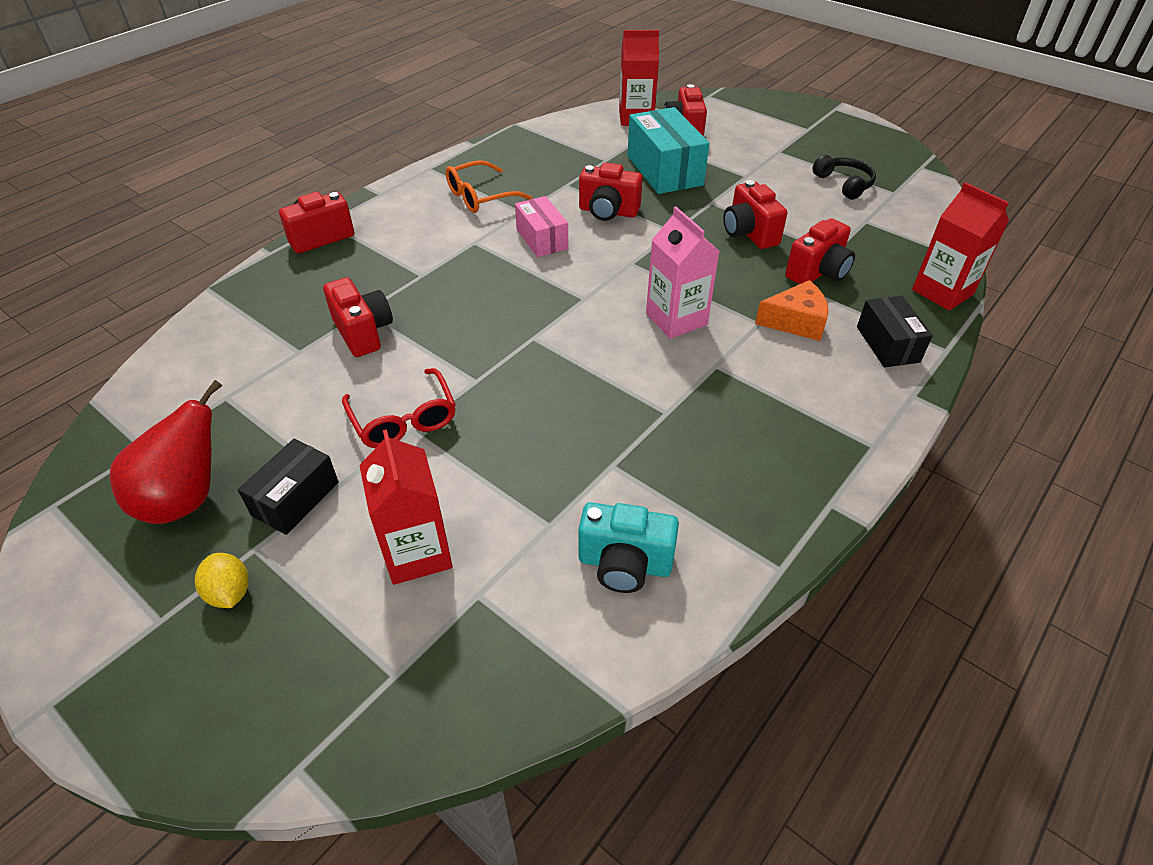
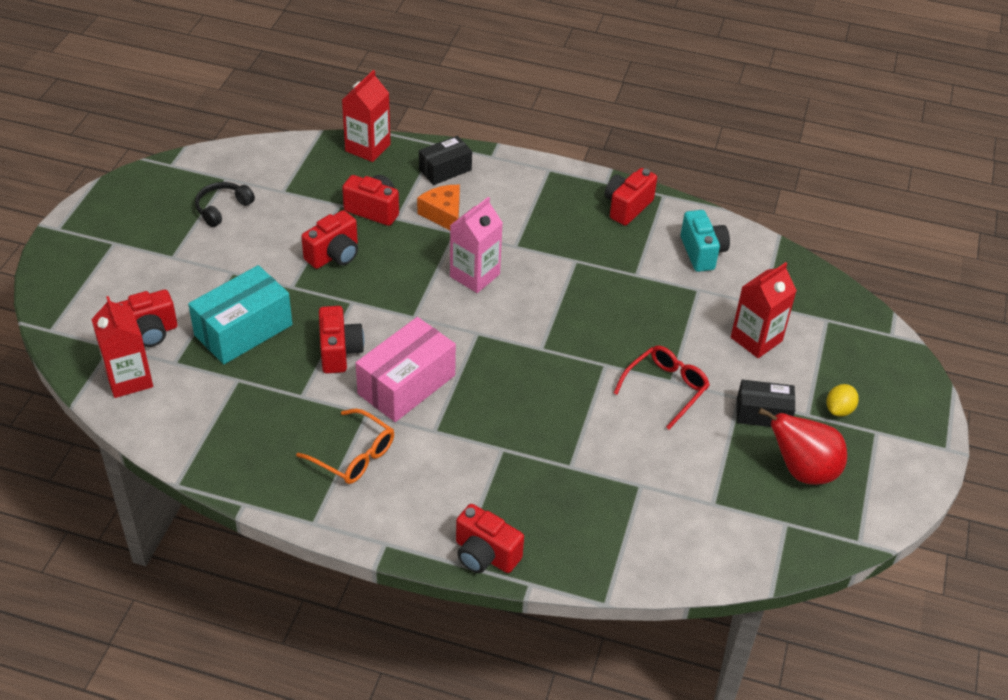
camera: 115 degrees left, 0 degrees up
(363, 332) = (595, 454): red camera -> red camera (627, 207)
(542, 239) = (406, 384): pink box -> pink box, size x1.64

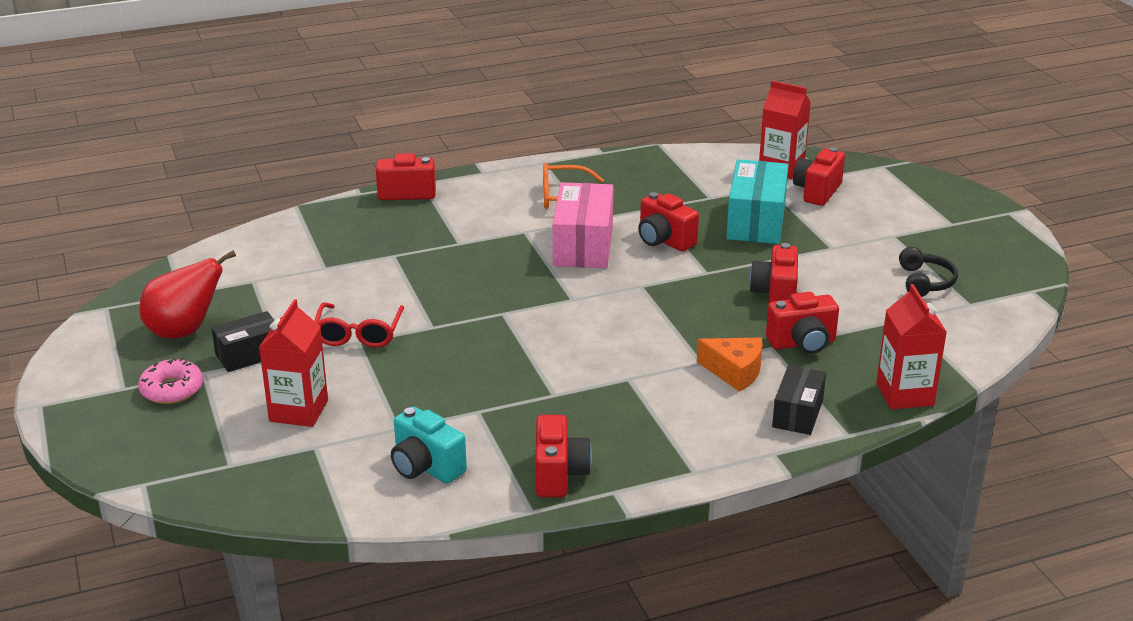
camera: 145 degrees right, 15 degrees down
(474, 275) = (632, 337): pink carton -> none
(839, 410) = (172, 389): yellow lemon -> pink donut

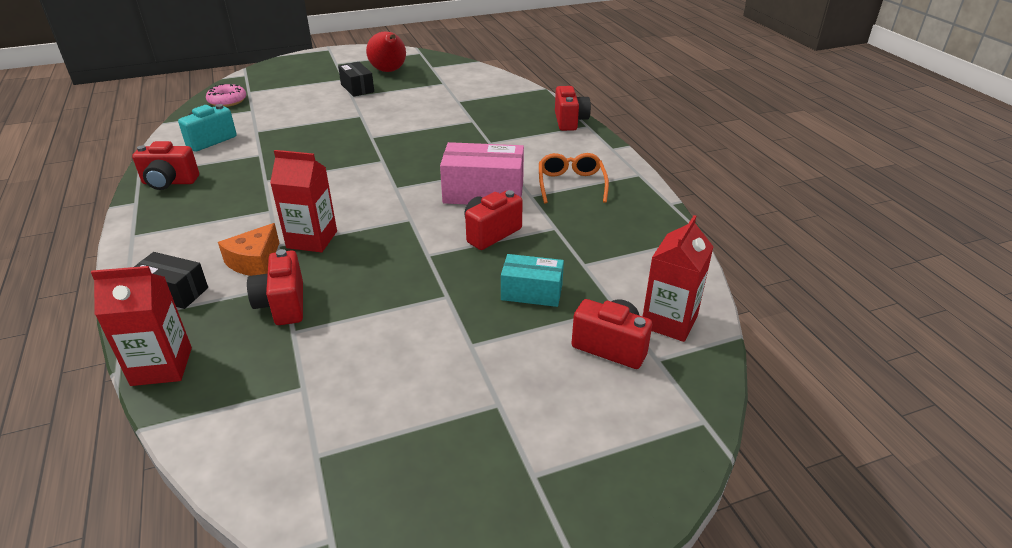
camera: 90 degrees right, 5 degrees up
(172, 389) = (329, 73): pink donut -> pink donut (227, 101)
(298, 411) = (291, 104): red carton -> red carton (312, 239)
(358, 334) = (370, 115): red glasses -> none
(756, 221) = (531, 292): turquoise box -> turquoise box, size x0.61
(775, 295) = (377, 294): red camera -> none
(925, 282) = (379, 418): black headphones -> none

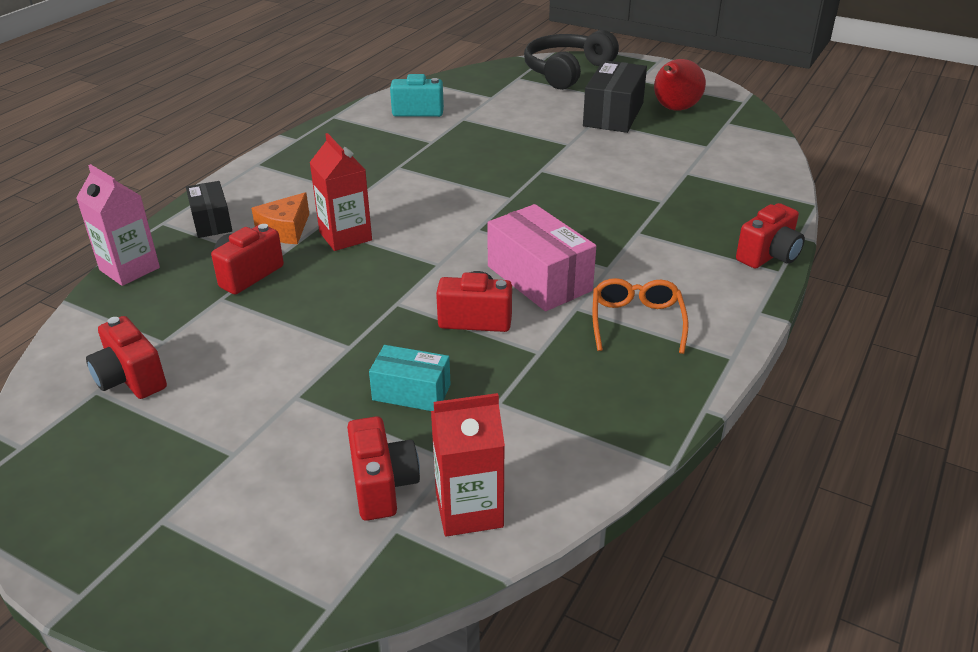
camera: 50 degrees right, 0 degrees up
(162, 366) = (129, 269): red carton -> pink carton
(169, 182) = (338, 134): red camera -> red camera (130, 379)
(227, 101) = (487, 80): pink donut -> none
(255, 261) = (285, 230): orange cheese -> orange cheese turned 45 degrees counterclockwise
(277, 75) = (566, 71): none -> black headphones
(357, 88) = (613, 114): black box -> black box, size x1.64
(531, 292) = (411, 392): turquoise box -> turquoise box turned 45 degrees counterclockwise
(571, 184) = (636, 321): orange glasses -> orange glasses turned 45 degrees counterclockwise

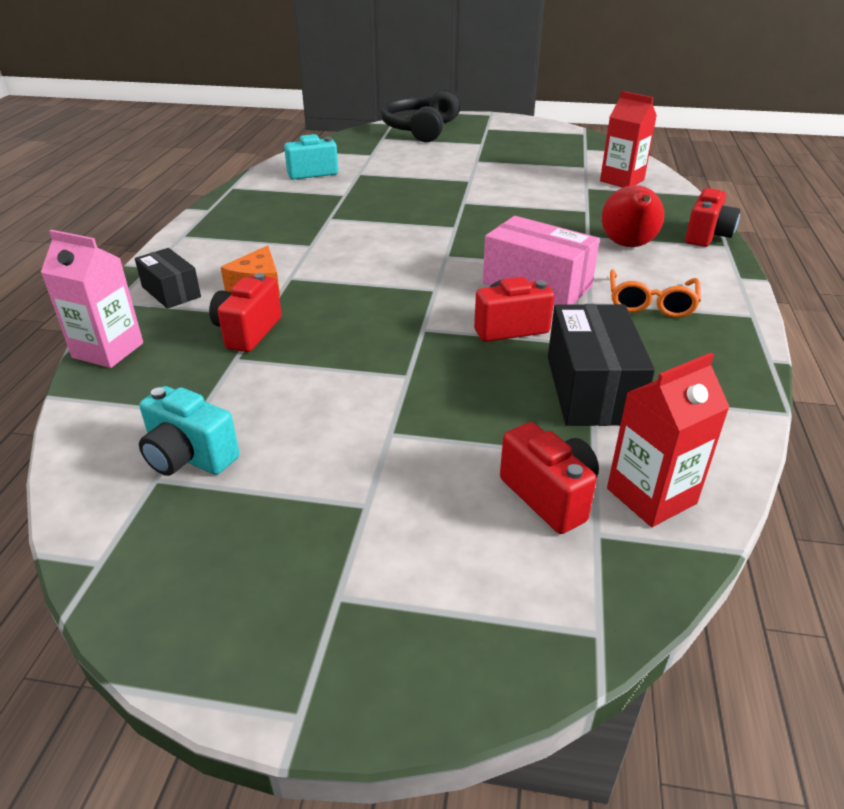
camera: 20 degrees left, 0 degrees up
(130, 379) = (189, 457): red camera -> turquoise camera
(345, 236) = (324, 281): red carton -> red carton (622, 180)
(411, 392) = (503, 403): turquoise box -> none
(613, 114) = (488, 154): black box -> black box (591, 389)
(636, 321) = (650, 303): orange glasses -> orange glasses turned 150 degrees counterclockwise
(674, 109) = (535, 145): red pear -> red pear (628, 246)

